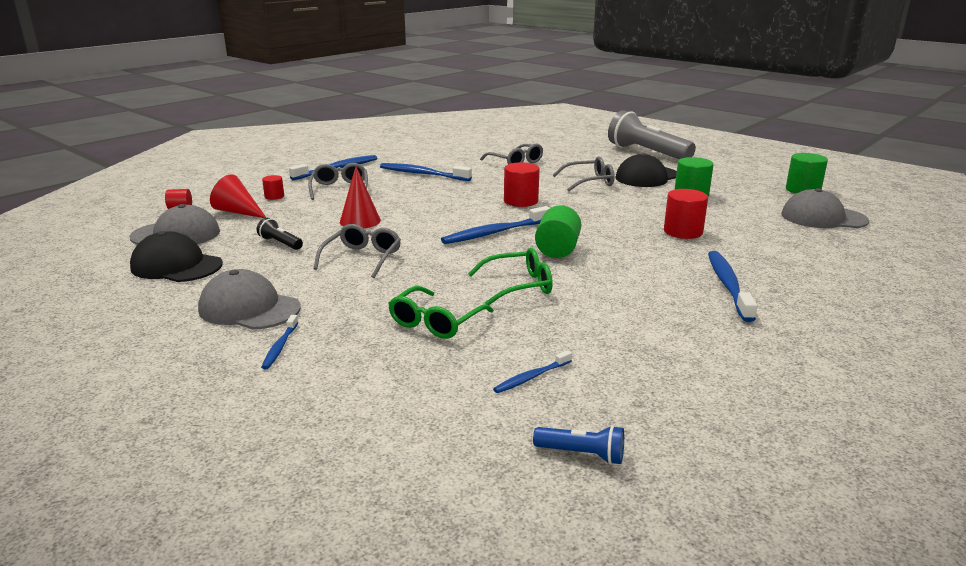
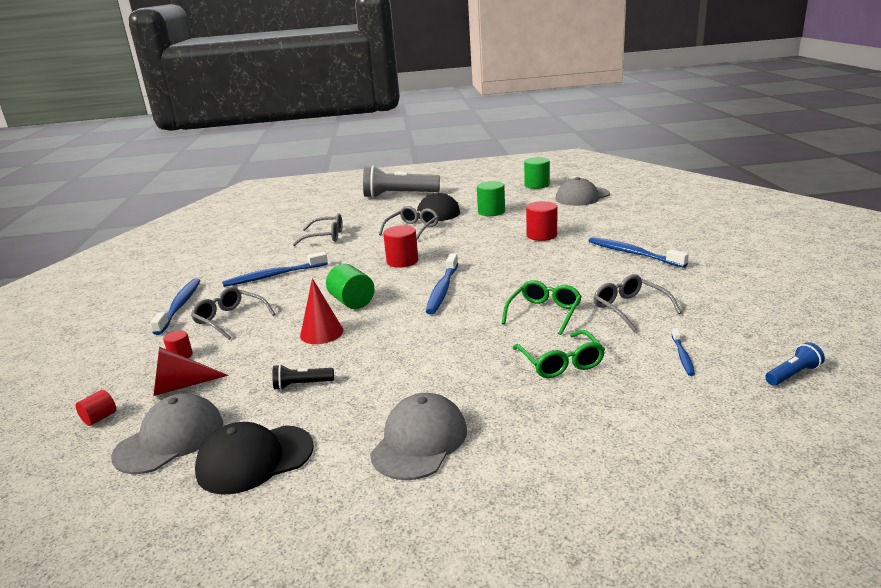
camera: 45 degrees left, 0 degrees up
(249, 308) = (419, 441): grey cap -> grey cap turned 135 degrees clockwise
(280, 347) = (517, 445): blue toothbrush -> none
(362, 258) = (400, 356): grey glasses -> grey glasses (629, 308)
(557, 250) = (507, 280): green cylinder -> green cylinder (352, 302)

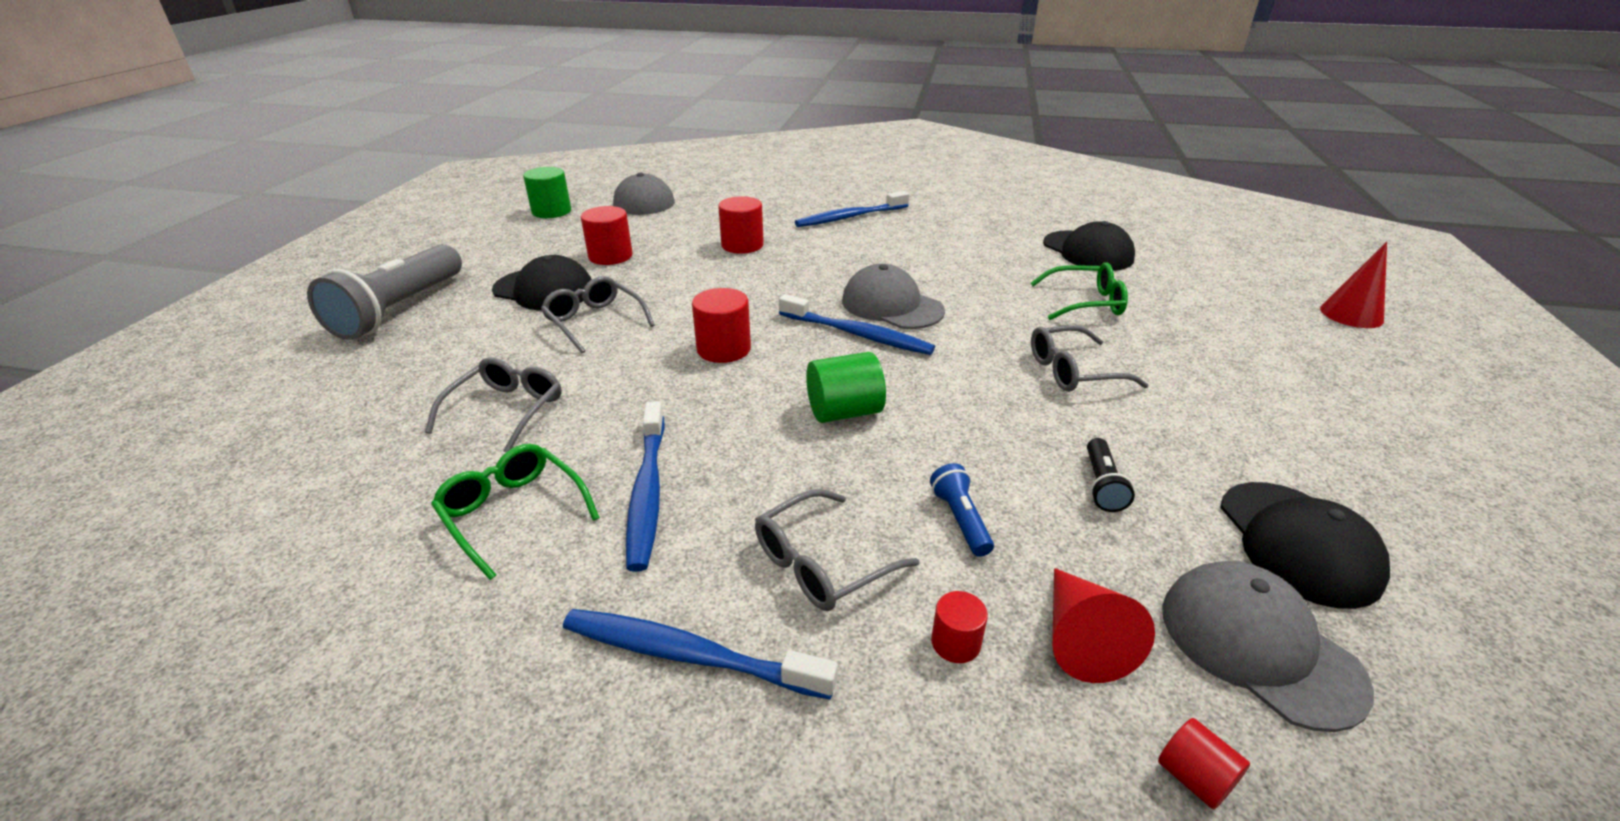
camera: 75 degrees left, 10 degrees up
(321, 333) = (940, 452): red cone -> red cone (1351, 314)
(419, 441) = (1240, 407): grey cap -> grey cap (891, 305)
(491, 212) = (610, 256): green cylinder -> red cylinder
(544, 313) = (968, 288): green glasses -> green glasses (513, 513)
(629, 308) = (982, 248): grey glasses -> grey glasses (1073, 371)
(682, 356) = (1088, 251): blue toothbrush -> black cap
(792, 374) = (1127, 225): blue flashlight -> blue flashlight (960, 520)

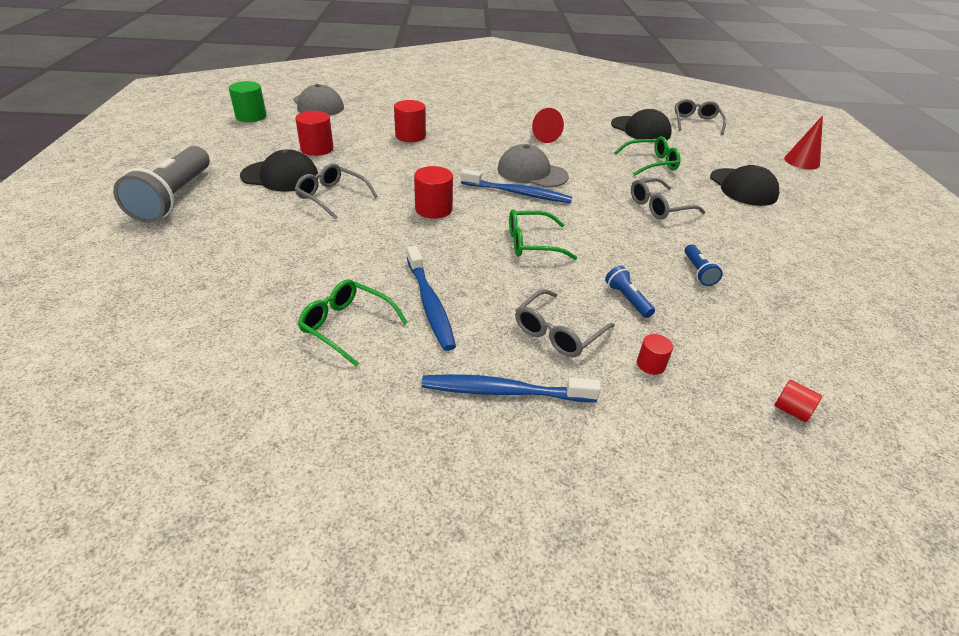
camera: 15 degrees left, 5 degrees up
(507, 410) = (303, 262): grey glasses -> grey glasses (696, 122)
(844, 412) = (531, 243): green cylinder -> green glasses
(850, 217) = (477, 112): blue toothbrush -> none
(1081, 638) = (715, 353): red cone -> red cone (542, 135)
(1102, 485) = (698, 272): black flashlight -> blue flashlight
(1258, 646) = (803, 345): grey cap -> none
(1298, 543) = (808, 291): black cap -> black cap (743, 187)

